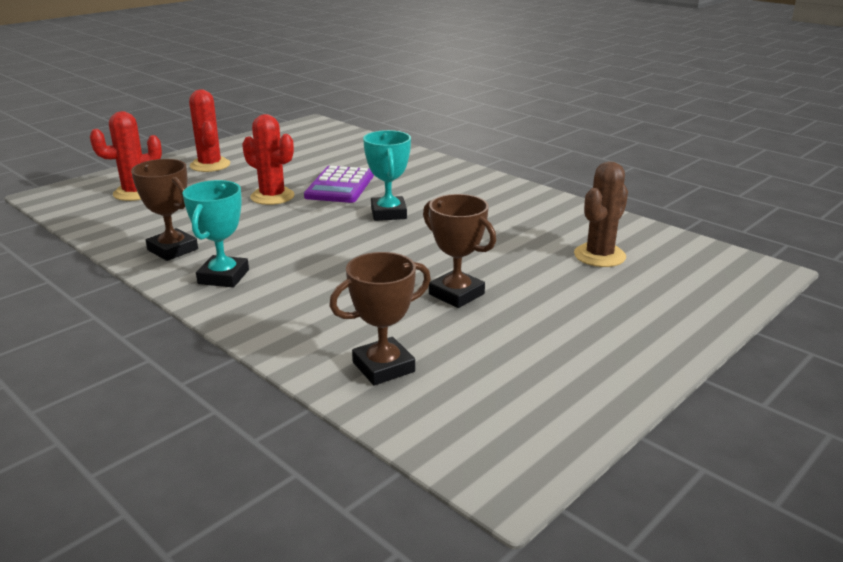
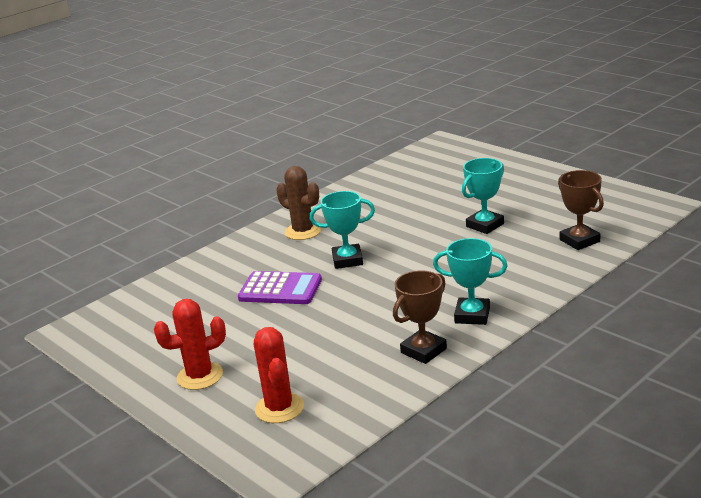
camera: 85 degrees left, 0 degrees up
(272, 196) = (302, 321): red cactus -> none
(456, 294) = (485, 225): brown trophy -> turquoise trophy
(599, 256) = (423, 183): brown cactus -> brown cactus (303, 231)

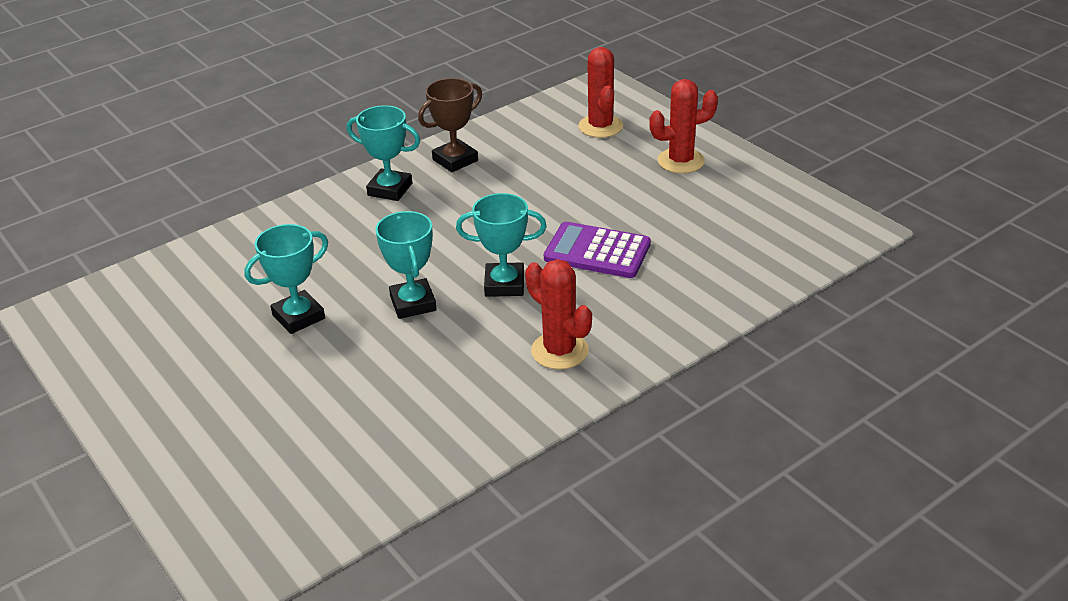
camera: 175 degrees left, 10 degrees up
(303, 231) = (559, 351): brown cactus -> red cactus
(409, 242) = (413, 303): none -> turquoise trophy
(579, 241) = (204, 269): brown trophy -> none

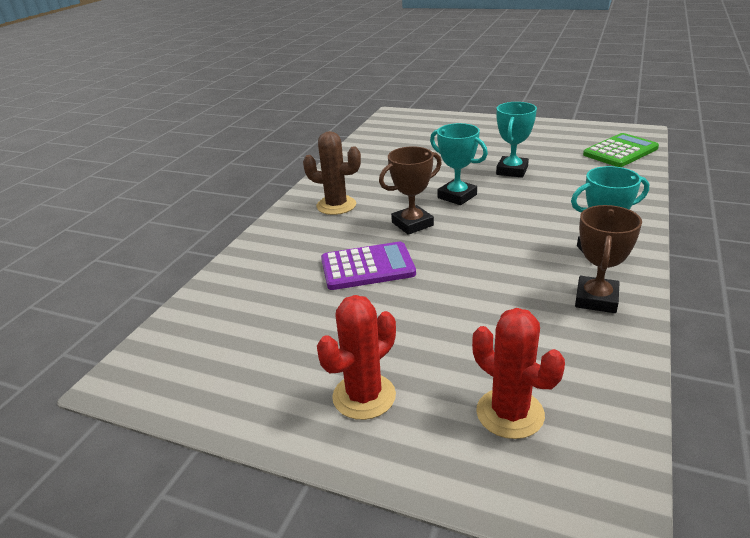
camera: 150 degrees right, 5 degrees down
(140, 291) = (620, 151): none -> green calculator
(504, 284) = (412, 224): turquoise trophy -> brown trophy
(559, 351) = (336, 205): red cactus -> brown cactus

